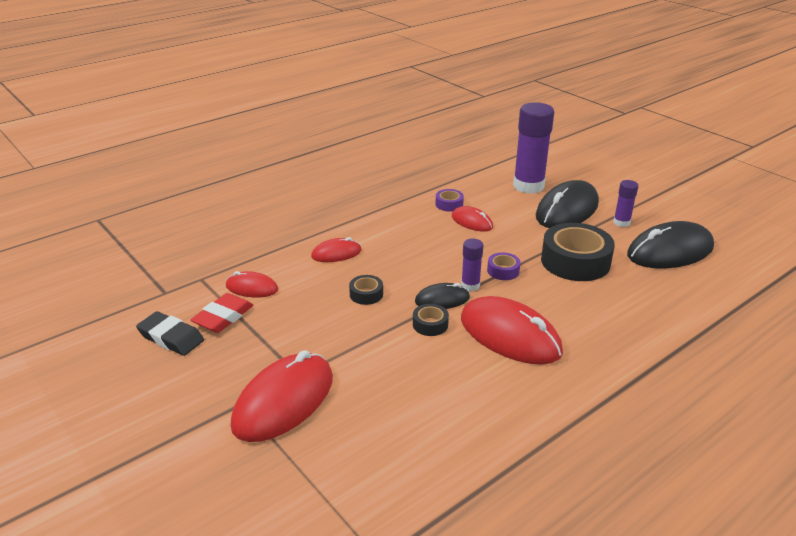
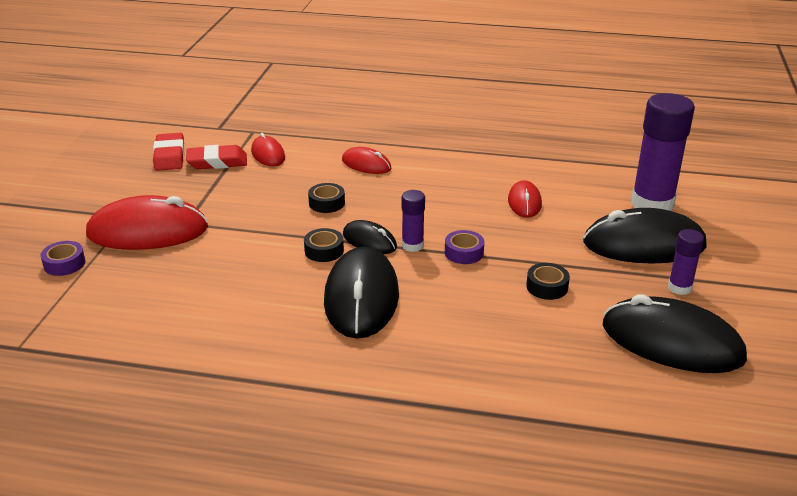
camera: 50 degrees right, 0 degrees up
(171, 338) = (169, 156): black eraser -> red eraser
(449, 204) = (536, 178): purple tape -> purple tape (64, 264)
(510, 335) = (361, 297): red mouse -> black mouse
(575, 261) = (547, 287): black tape -> black tape, size x0.46

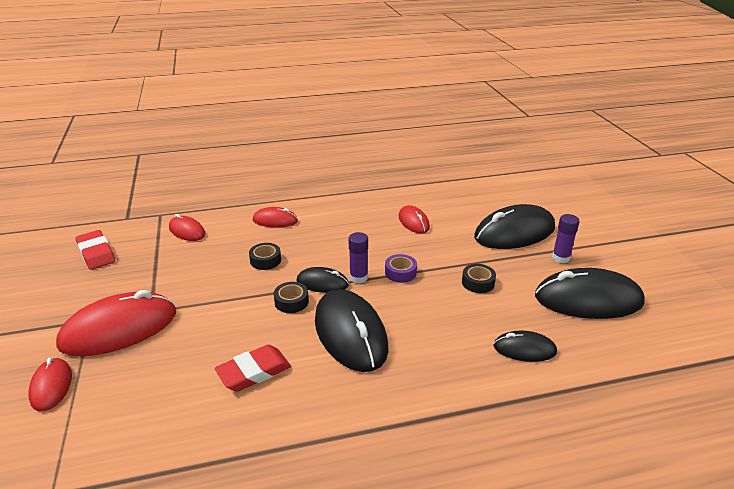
camera: 25 degrees left, 0 degrees up
(64, 264) = (51, 386): purple tape -> red mouse
(217, 162) = (145, 248): red eraser -> red eraser (254, 372)
(542, 369) = (524, 349): none -> black mouse
(652, 204) = (497, 202): purple glue stick -> none

